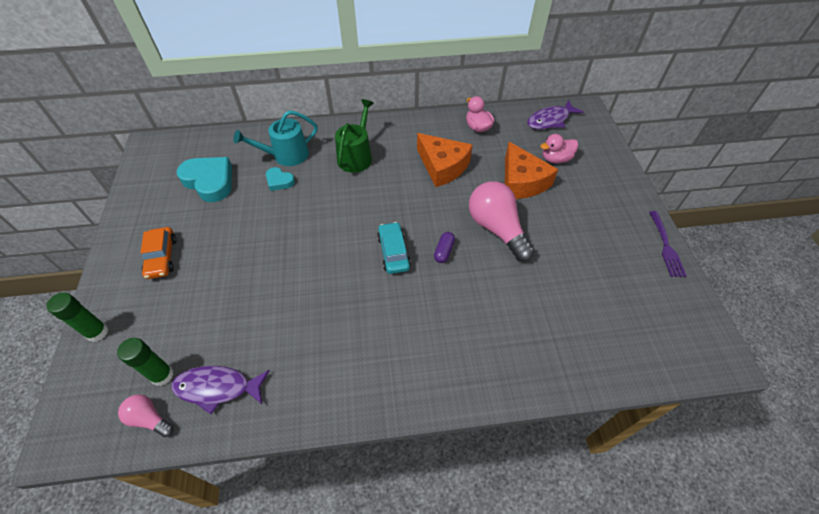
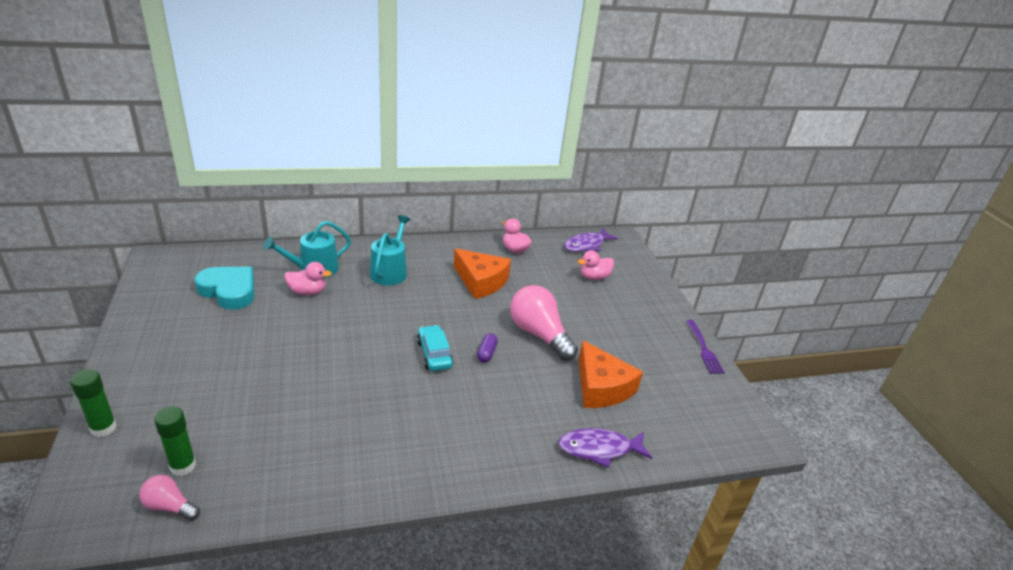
camera: 10 degrees left, 20 degrees down
(162, 257) = (177, 359): orange car -> none
(217, 388) = (247, 476): purple fish -> purple fish (599, 449)
(279, 181) = (307, 292): turquoise heart -> pink duck
(356, 156) = (390, 271): green watering can -> turquoise watering can
(521, 181) = (561, 295): orange cheese -> orange cheese (601, 387)

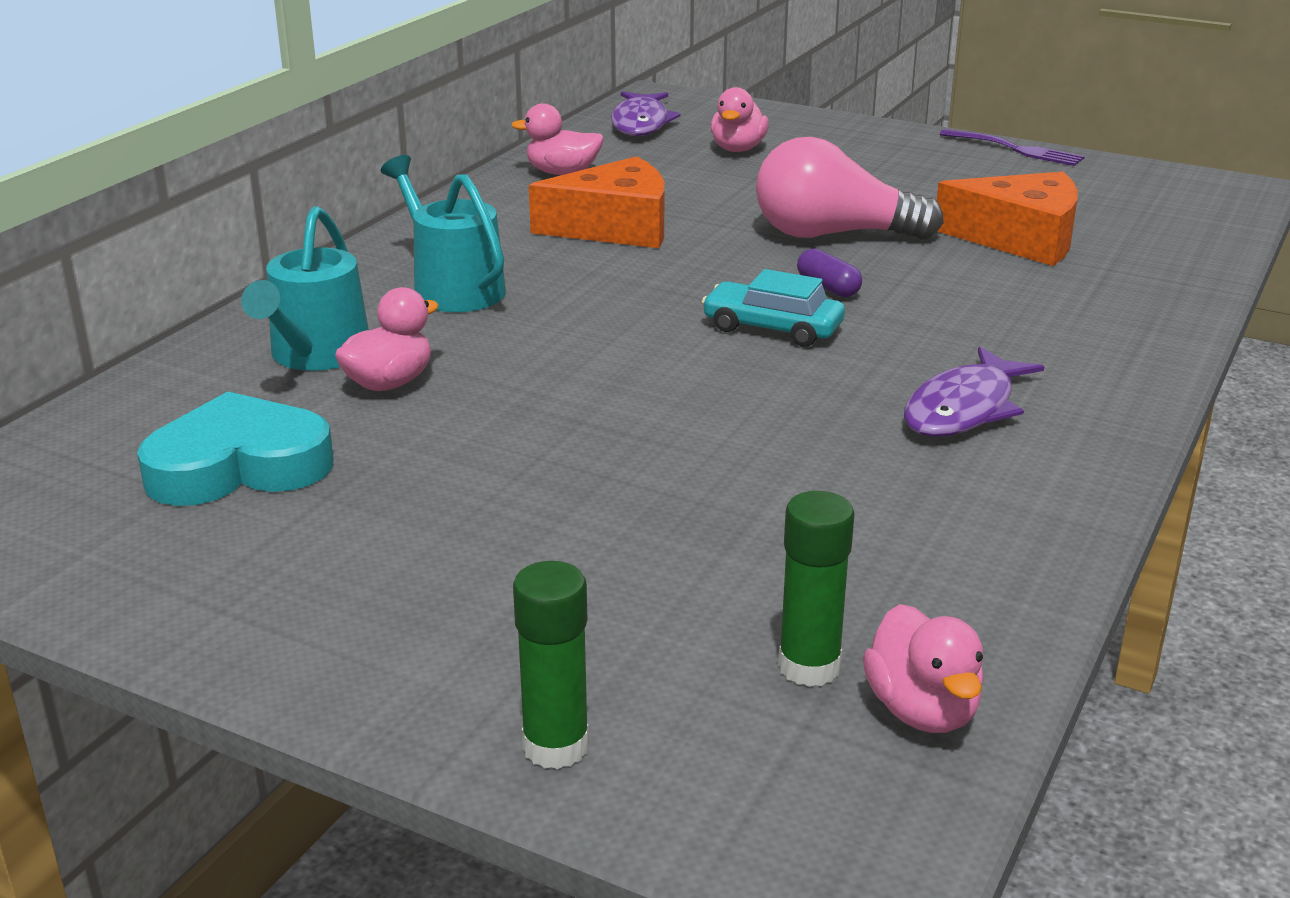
camera: 45 degrees left, 5 degrees down
(170, 506) = (922, 710): pink light bulb -> pink duck
(599, 449) = (1157, 287): purple fish -> purple fish (964, 409)

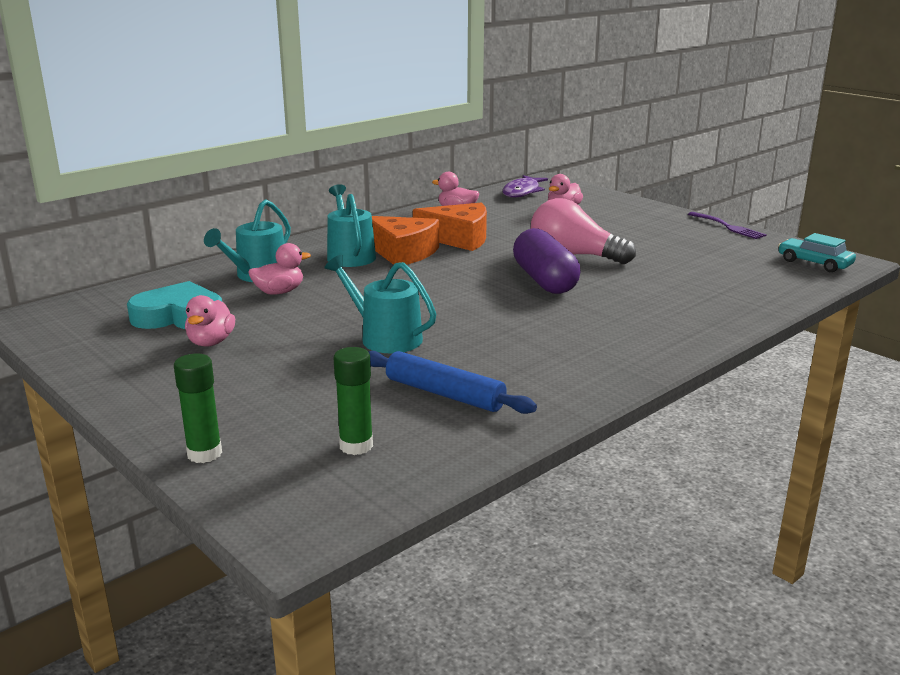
camera: 20 degrees right, 5 degrees down
(665, 442) = (385, 337): none -> turquoise watering can
(772, 328) = (494, 295): turquoise car -> turquoise car (814, 263)
(828, 287) = (544, 280): purple capsule -> purple capsule, size x2.32
(863, 533) = (445, 394): none -> blue rolling pin
(922, 710) = (392, 475): pink duck -> pink duck (211, 342)
(964, 409) = (560, 347): purple fish -> none
(1020, 239) = (682, 271): orange cheese -> orange cheese (403, 252)

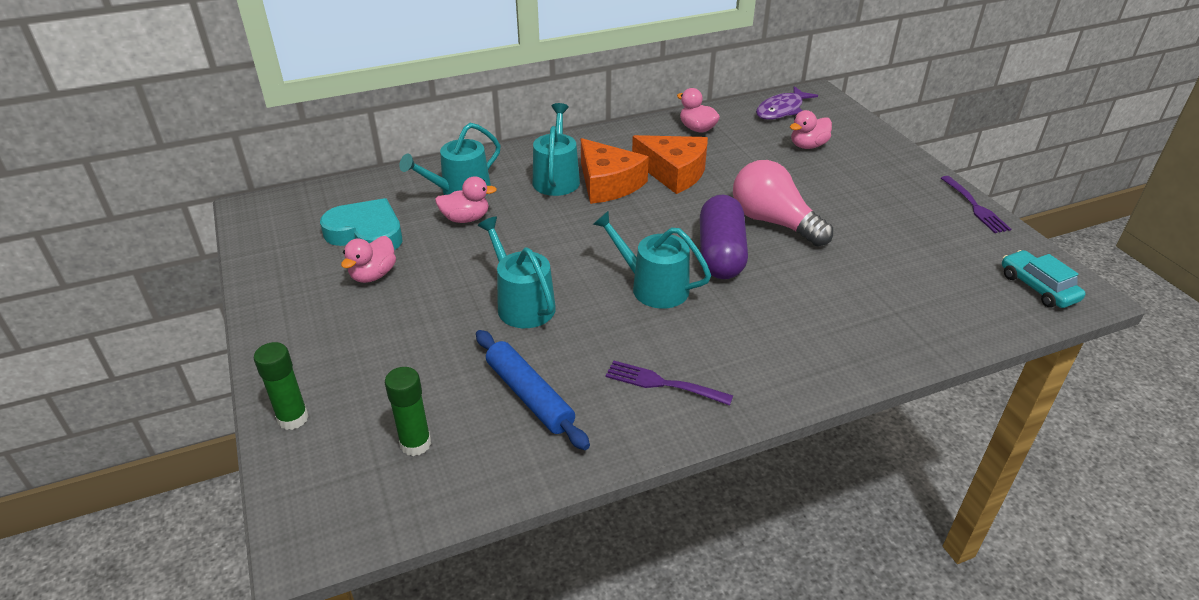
camera: 20 degrees right, 15 degrees up
(502, 308) = (653, 287): none -> turquoise watering can
(563, 365) = (663, 383): none -> purple fork

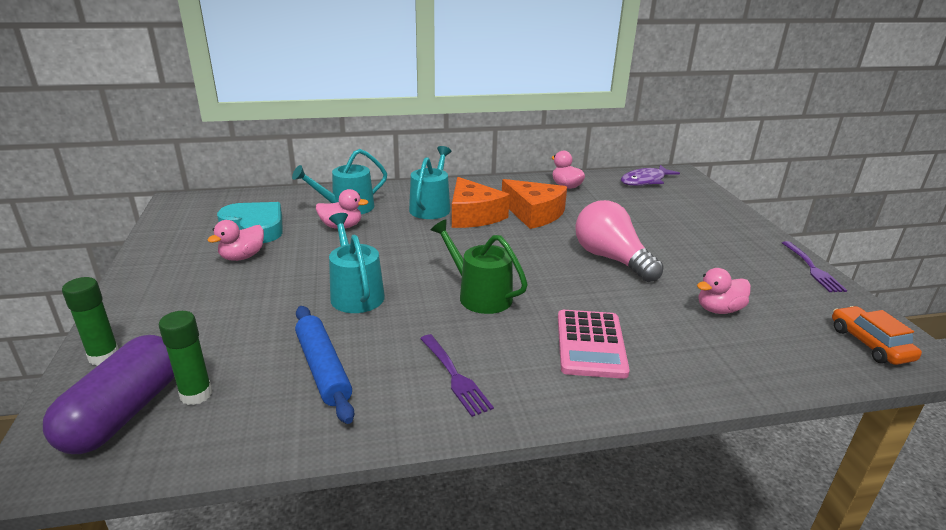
camera: 10 degrees right, 10 degrees down
(653, 287) = (480, 295): turquoise watering can -> green watering can
(663, 383) = (455, 376): purple fork -> purple fork turned 150 degrees counterclockwise
(721, 254) = (553, 277): purple capsule -> purple capsule (124, 412)
(781, 328) = (591, 344): none -> pink calculator
(808, 146) = (661, 207): pink duck -> pink duck (718, 309)
(1038, 287) = (869, 344): turquoise car -> orange car

